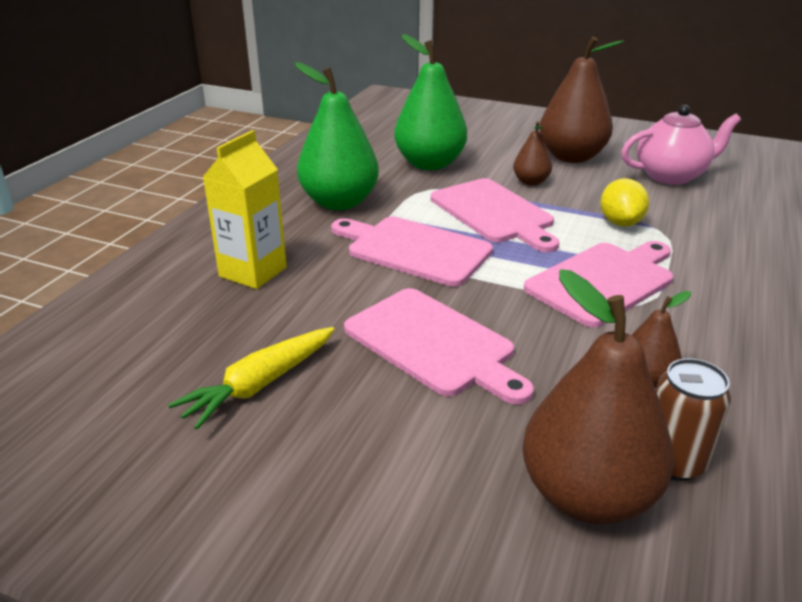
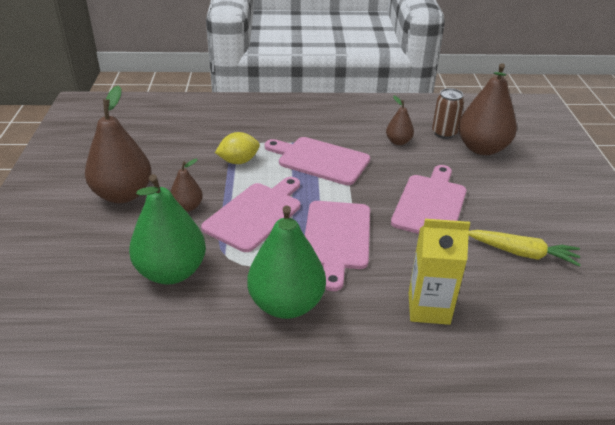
camera: 115 degrees left, 5 degrees up
(671, 176) = (146, 148): pink teapot -> none

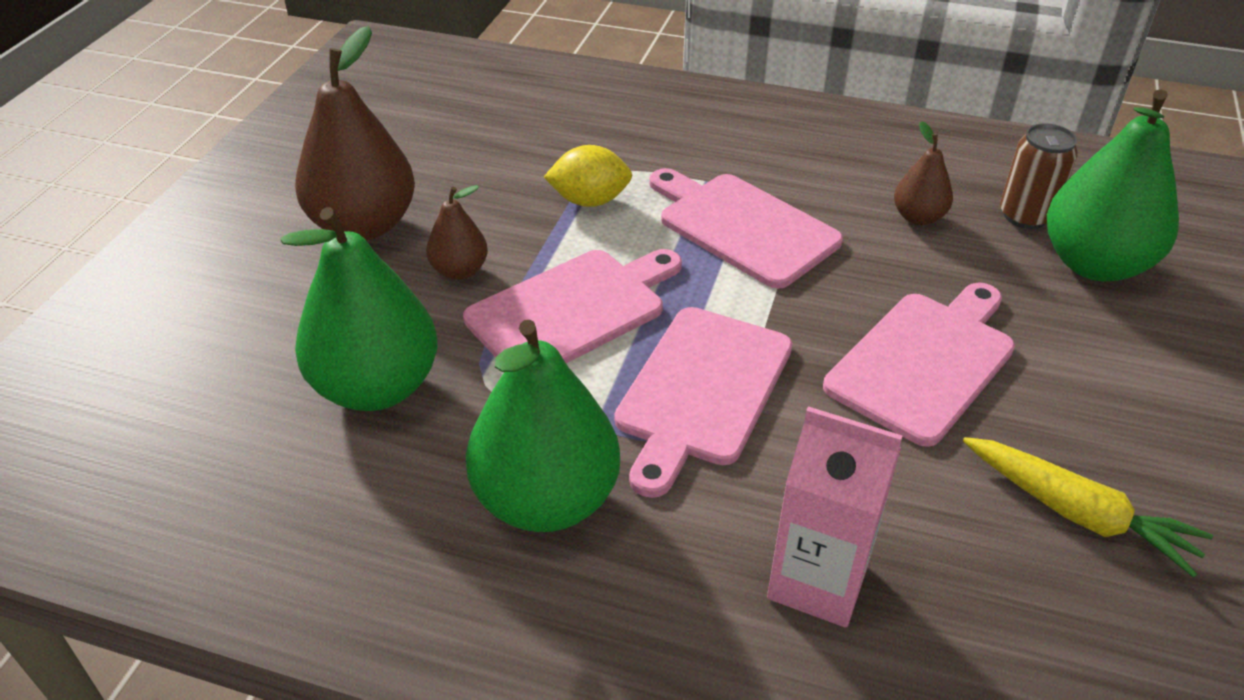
camera: 20 degrees right, 5 degrees up
(428, 308) = (818, 581): yellow carton -> pink carton
(482, 148) = (1094, 264): brown pear -> green pear

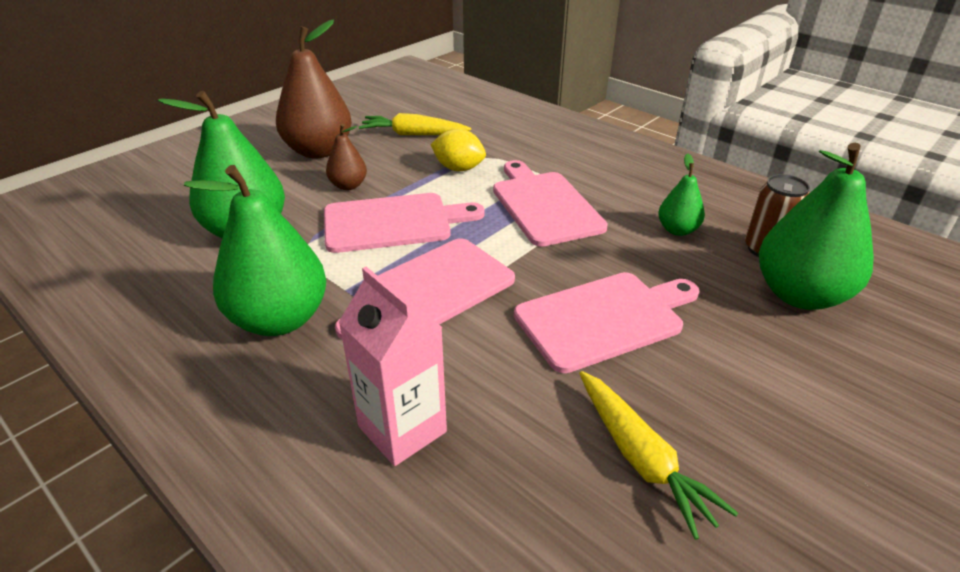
camera: 25 degrees right, 5 degrees down
(481, 161) = (413, 134): none -> yellow carrot
(918, 217) = (677, 230): brown pear -> green pear

